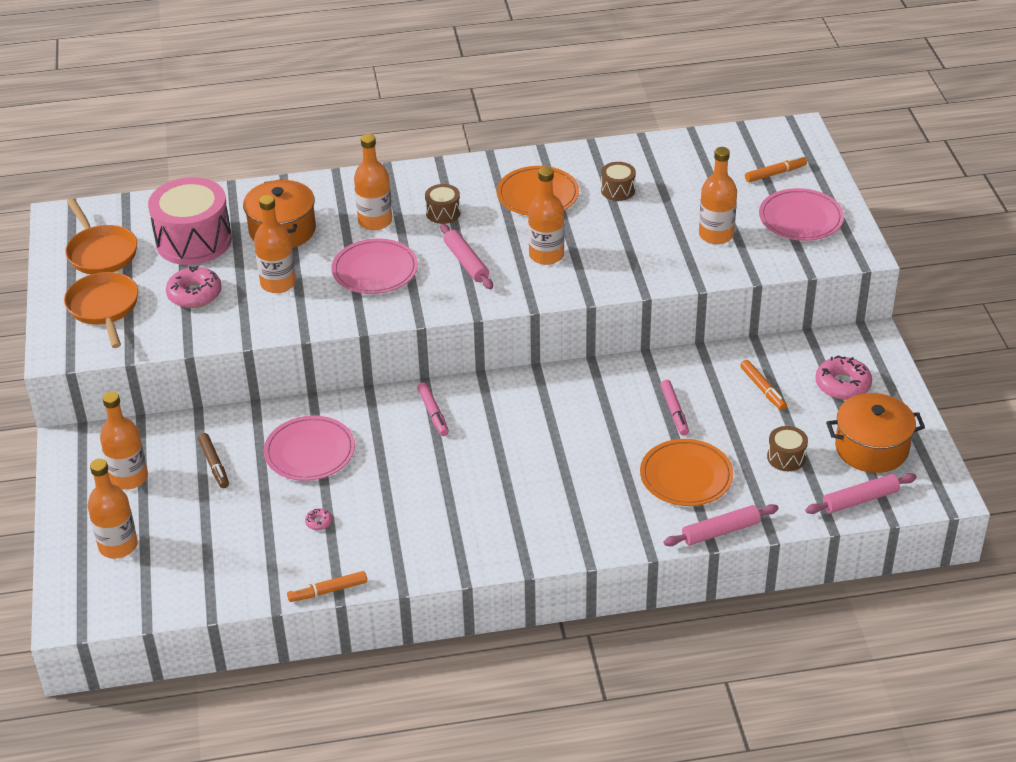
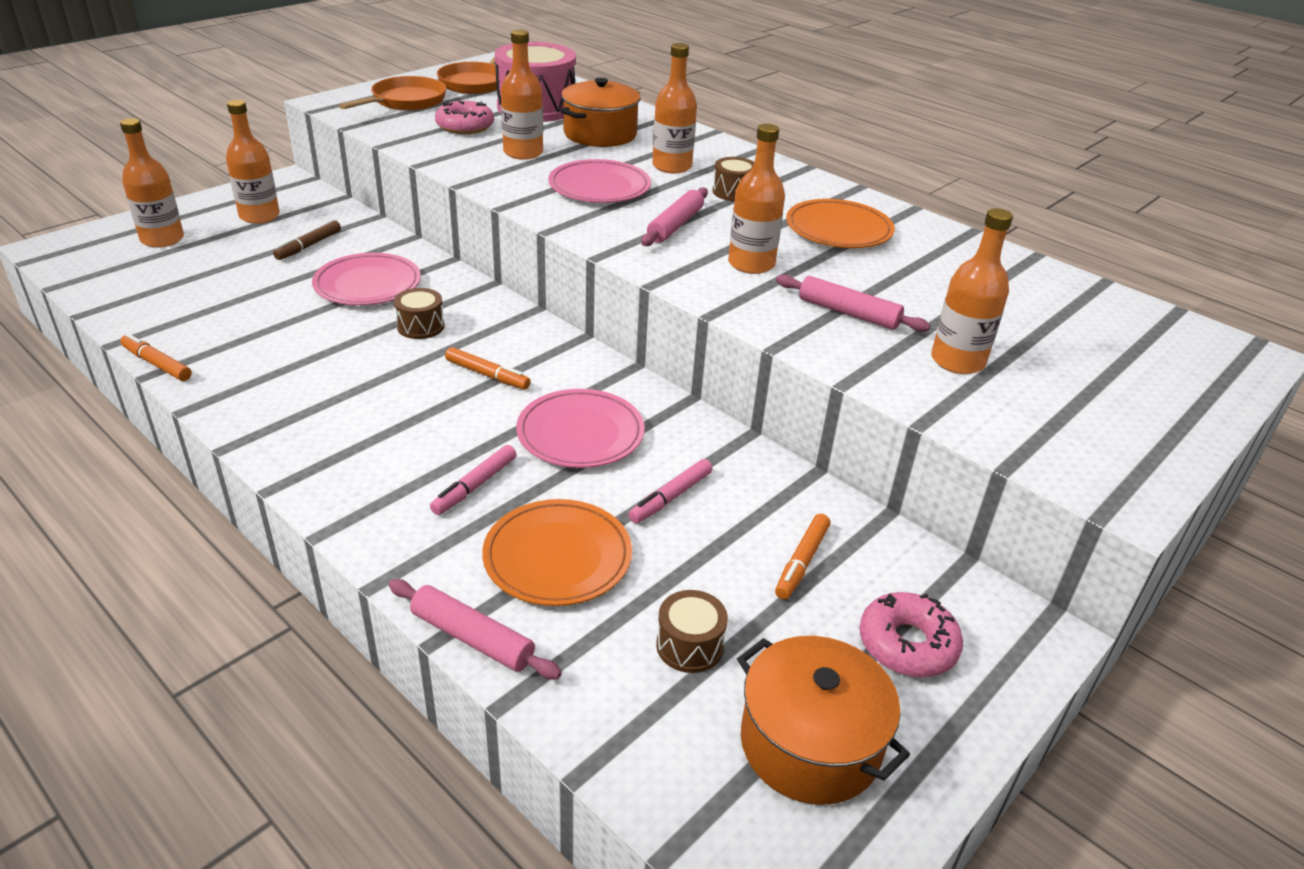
camera: 50 degrees right, 5 degrees down
(319, 522) = (264, 323): pink donut -> none
(433, 413) = (491, 330): pink marker -> pink marker (475, 486)
(618, 190) = (924, 270): brown drum -> brown drum (420, 326)
(775, 174) = (1143, 366): orange marker -> orange marker (487, 375)
(800, 219) = (1098, 417): pink plate -> pink plate (580, 433)
(860, 499) = (677, 783): pink rolling pin -> pink rolling pin (848, 313)

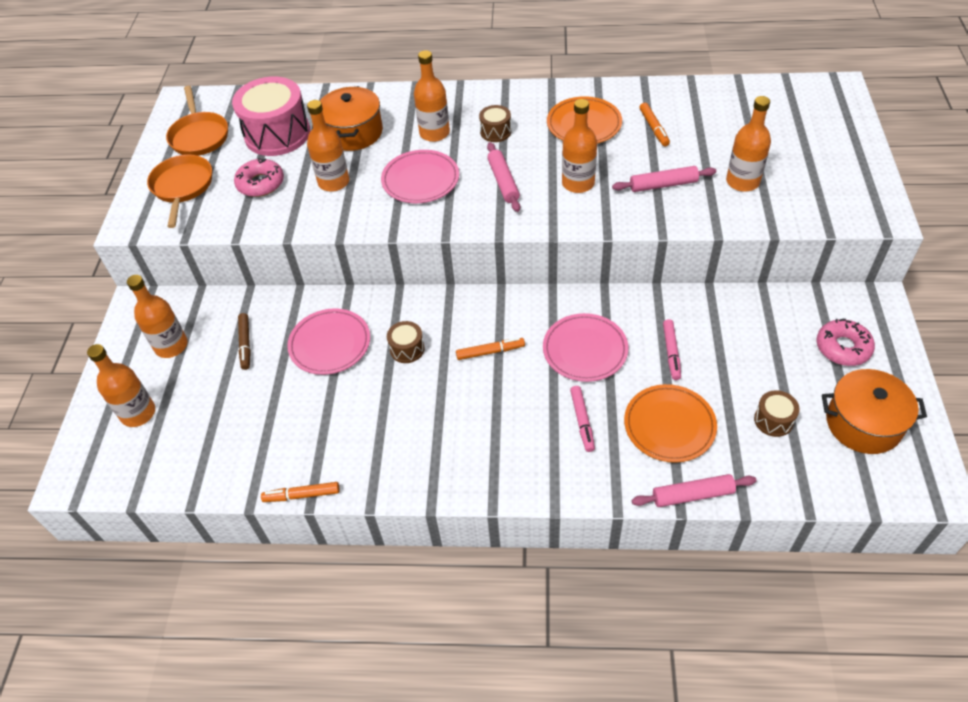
camera: 35 degrees left, 15 degrees up
(801, 562) = (762, 341): orange marker -> orange marker (653, 128)

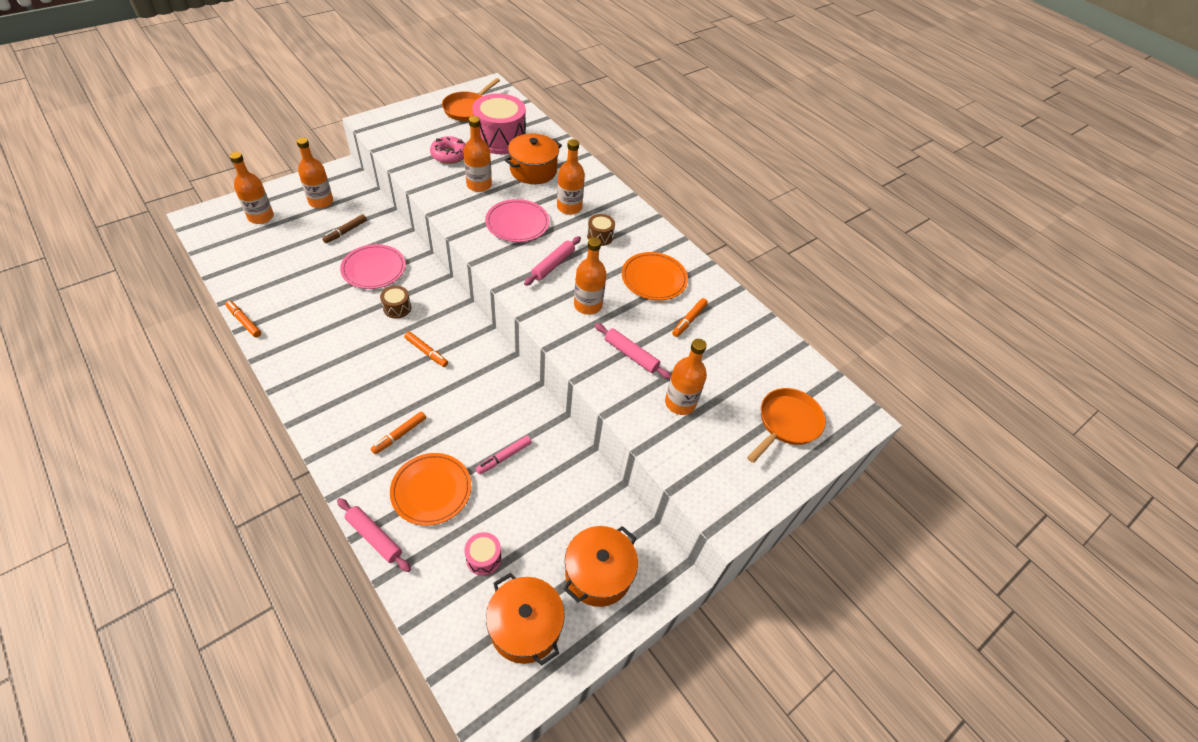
camera: 40 degrees right, 0 degrees up
(182, 187) = (418, 126): orange pan -> orange pan (786, 423)
(582, 421) = (399, 435): pink marker -> orange marker
(585, 350) = (467, 403): pink plate -> none
(773, 420) = (483, 558): brown drum -> pink drum
(843, 347) = (598, 574): pink donut -> orange pot

